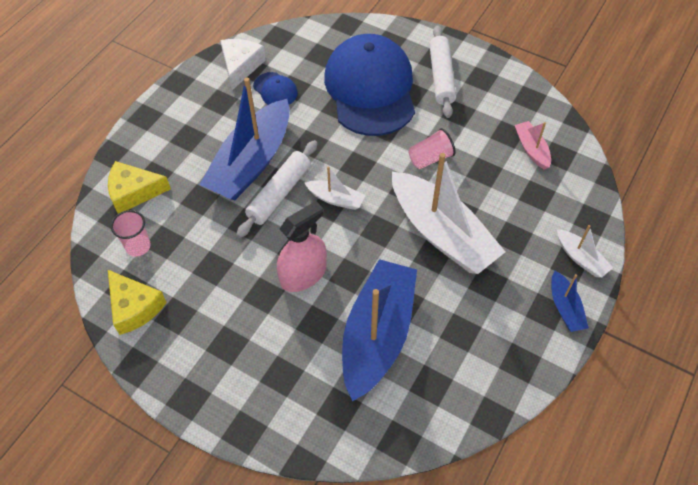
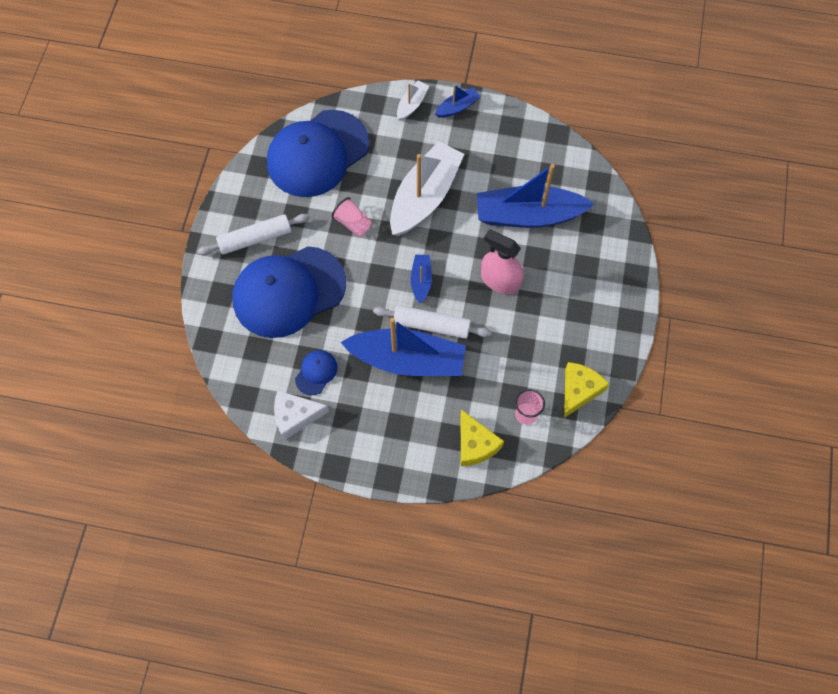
camera: 110 degrees left, 10 degrees up
(336, 199) = (421, 281): white boat -> blue boat
(531, 149) = (317, 154): pink boat -> blue cap

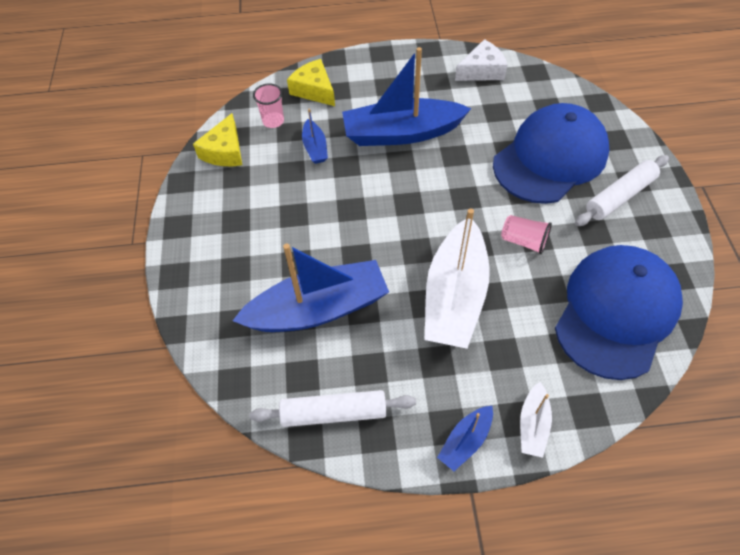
camera: 165 degrees right, 10 degrees down
(316, 372) = (482, 103): blue cap -> none
(421, 281) = (418, 204): blue boat -> blue boat (315, 148)
(431, 325) = (390, 167): white rolling pin -> white rolling pin (334, 413)
(500, 280) = (331, 227): pink spray bottle -> none

